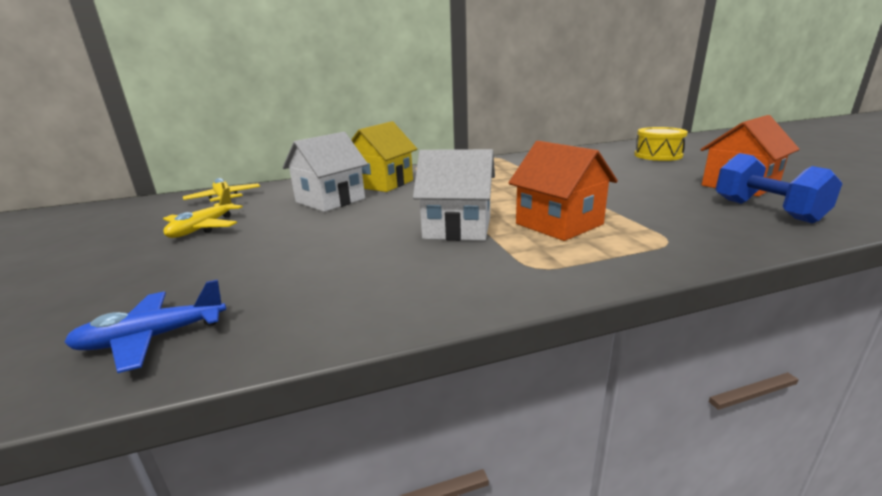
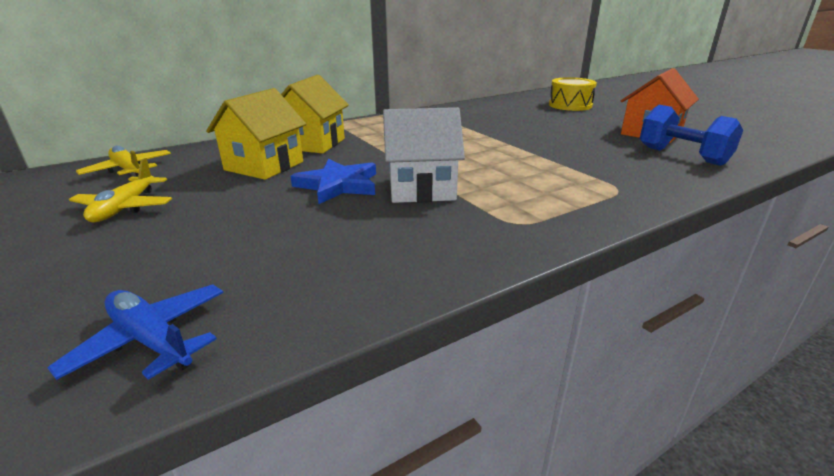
camera: 15 degrees left, 5 degrees up
(153, 338) = (151, 340): blue plane -> blue plane turned 75 degrees clockwise
(330, 200) = (264, 166): white house -> yellow house
(383, 220) = (338, 185): none -> blue star
(559, 224) = (516, 179): orange house -> none

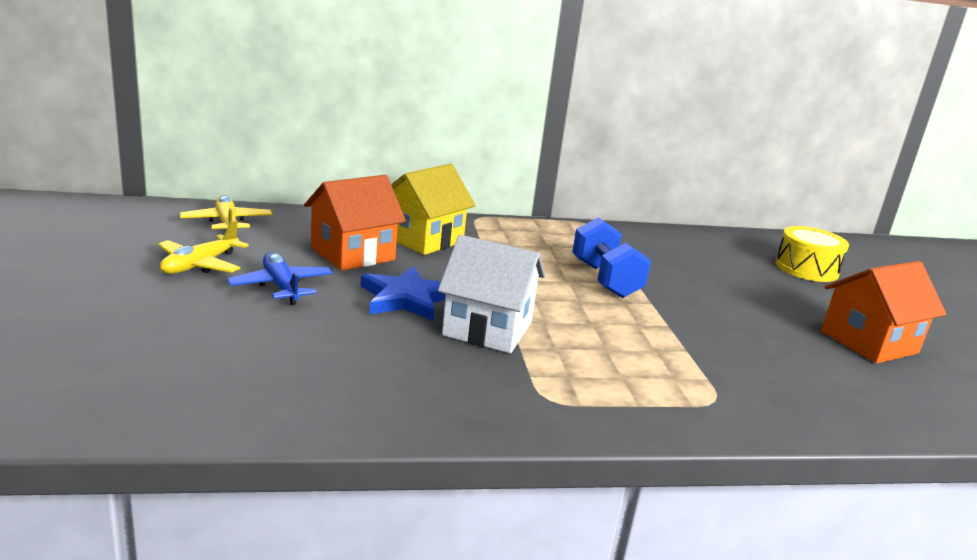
camera: 20 degrees right, 5 degrees down
(151, 340) = (150, 392): blue plane -> blue plane (281, 287)
(264, 166) = (353, 254): yellow house -> orange house
(682, 156) = (866, 386): blue dumbbell -> blue dumbbell (605, 280)

